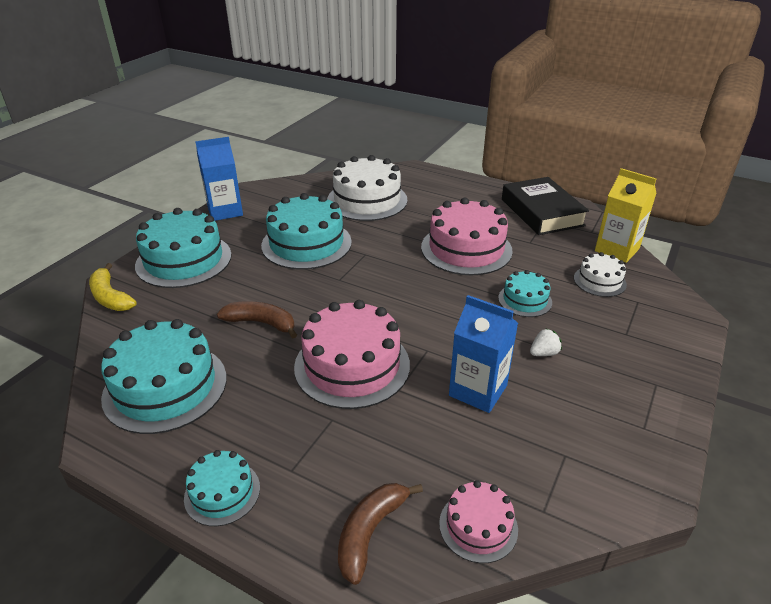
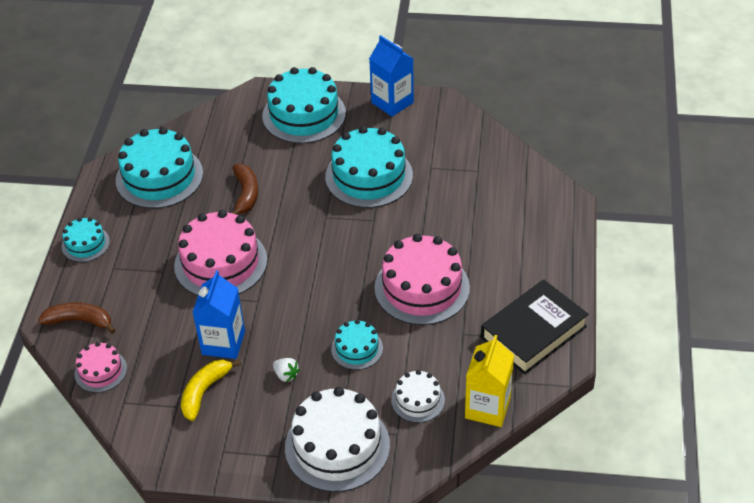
camera: 70 degrees right, 10 degrees up
(110, 297) = (237, 101): yellow banana -> yellow banana (204, 391)
(367, 200) = (473, 188): white cake -> white cake (337, 446)

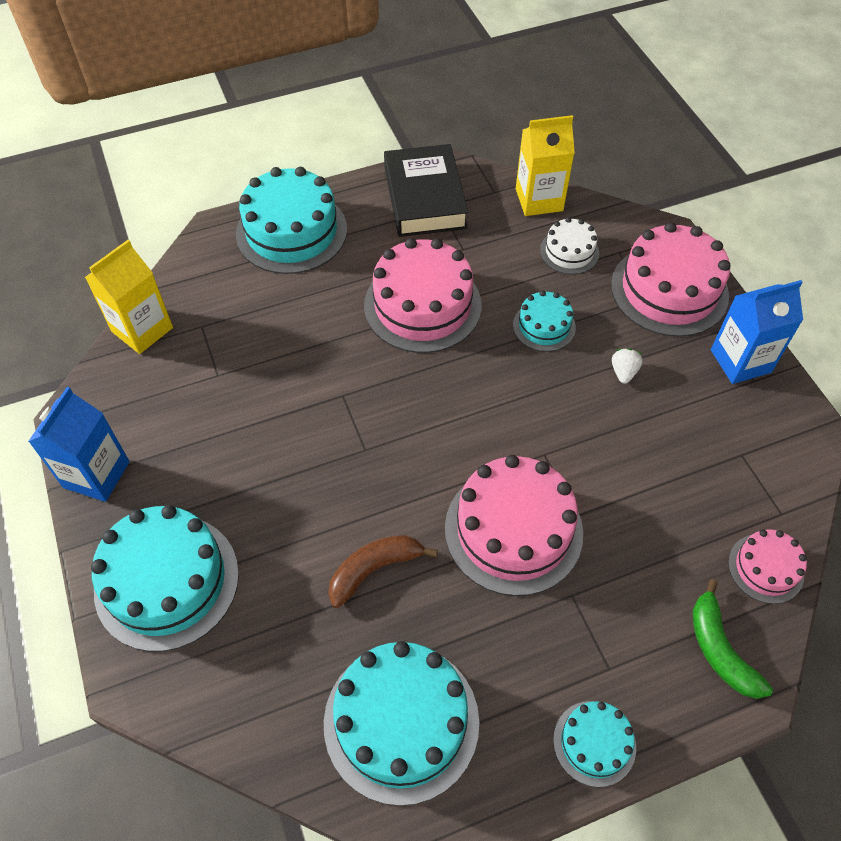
camera: 120 degrees left, 10 degrees up
(80, 321) = (720, 649): brown banana -> green banana
(204, 391) = (703, 438): yellow banana -> none
(223, 343) = (628, 456): blue carton -> blue carton (740, 361)
(337, 446) = (669, 290): white cake -> pink cake
(369, 176) = (265, 435): turquoise cake -> turquoise cake (291, 231)
(492, 143) = (142, 329): none -> yellow carton
(533, 332) = (425, 198): black book -> black book turned 60 degrees clockwise

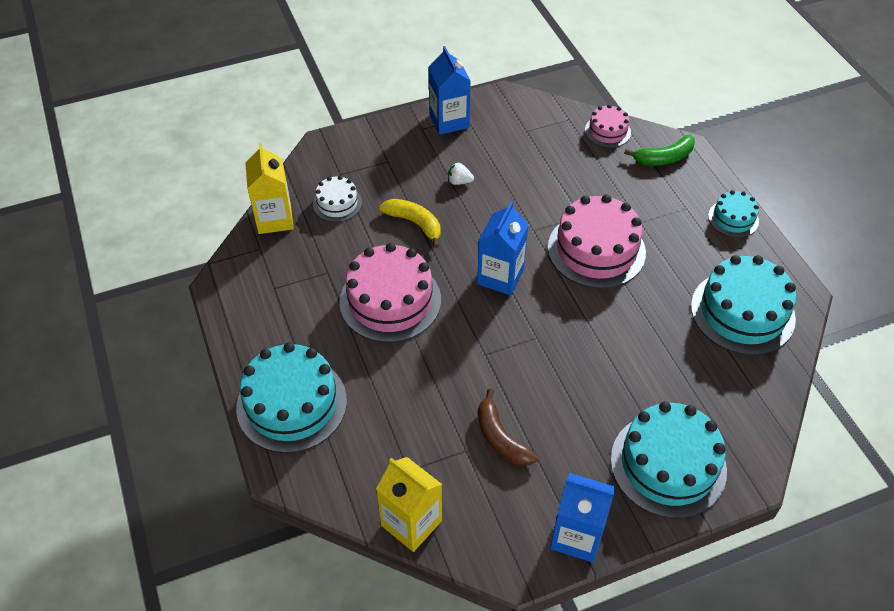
camera: 90 degrees left, 5 degrees down
(374, 569) = (638, 329): brown banana -> brown banana (501, 438)
(425, 198) = (260, 299): black book -> none
(461, 414) = (500, 277): none -> blue carton
(544, 326) = (415, 223): turquoise cake -> yellow banana
(669, 290) = (382, 149): pink cake -> none

